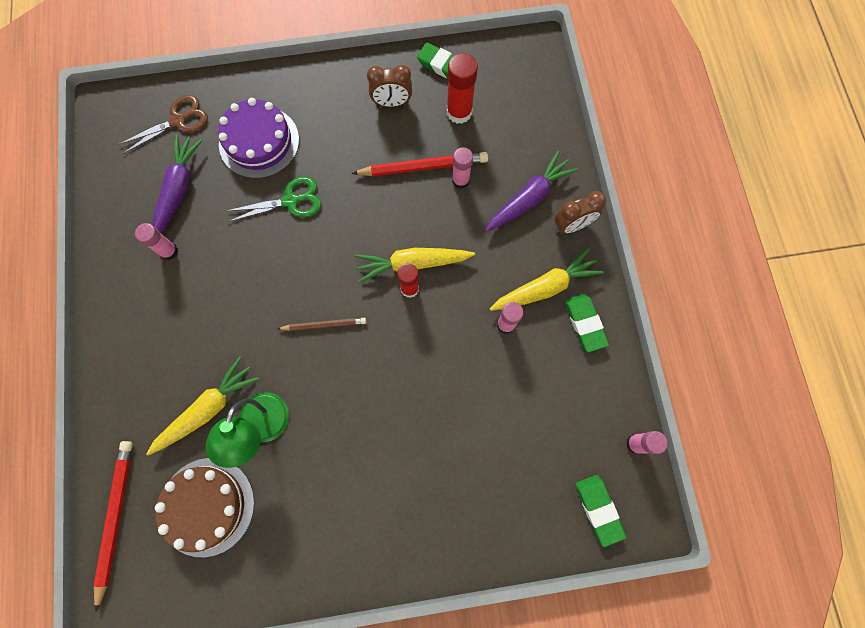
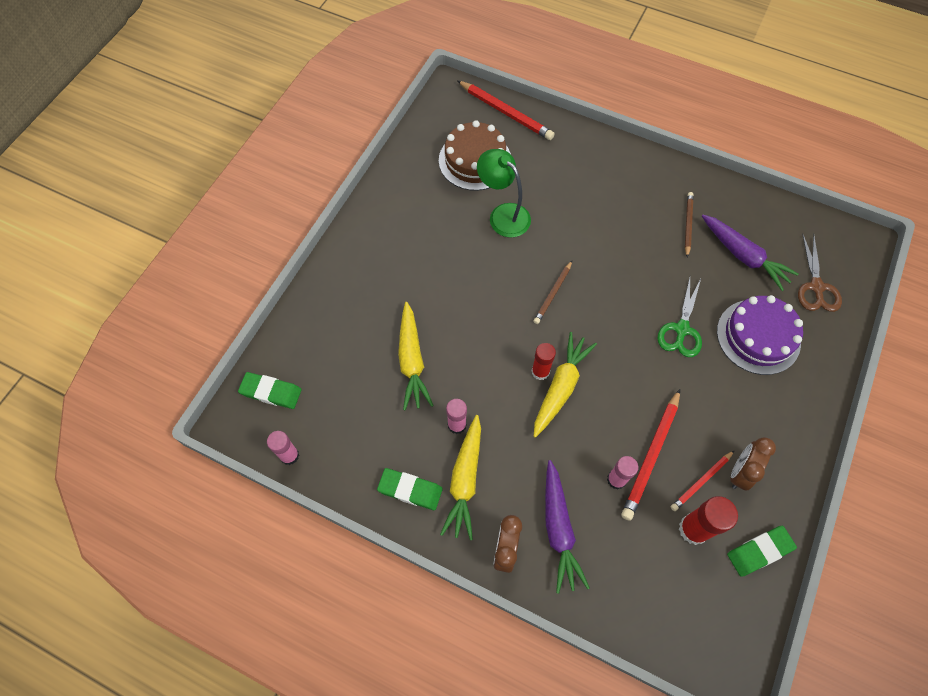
camera: 125 degrees right, 10 degrees down
(169, 251) = (688, 224): pink glue stick -> brown pencil
(207, 409) = (541, 191): yellow carrot -> yellow carrot (412, 361)
(418, 124) = (701, 481): none -> red pencil

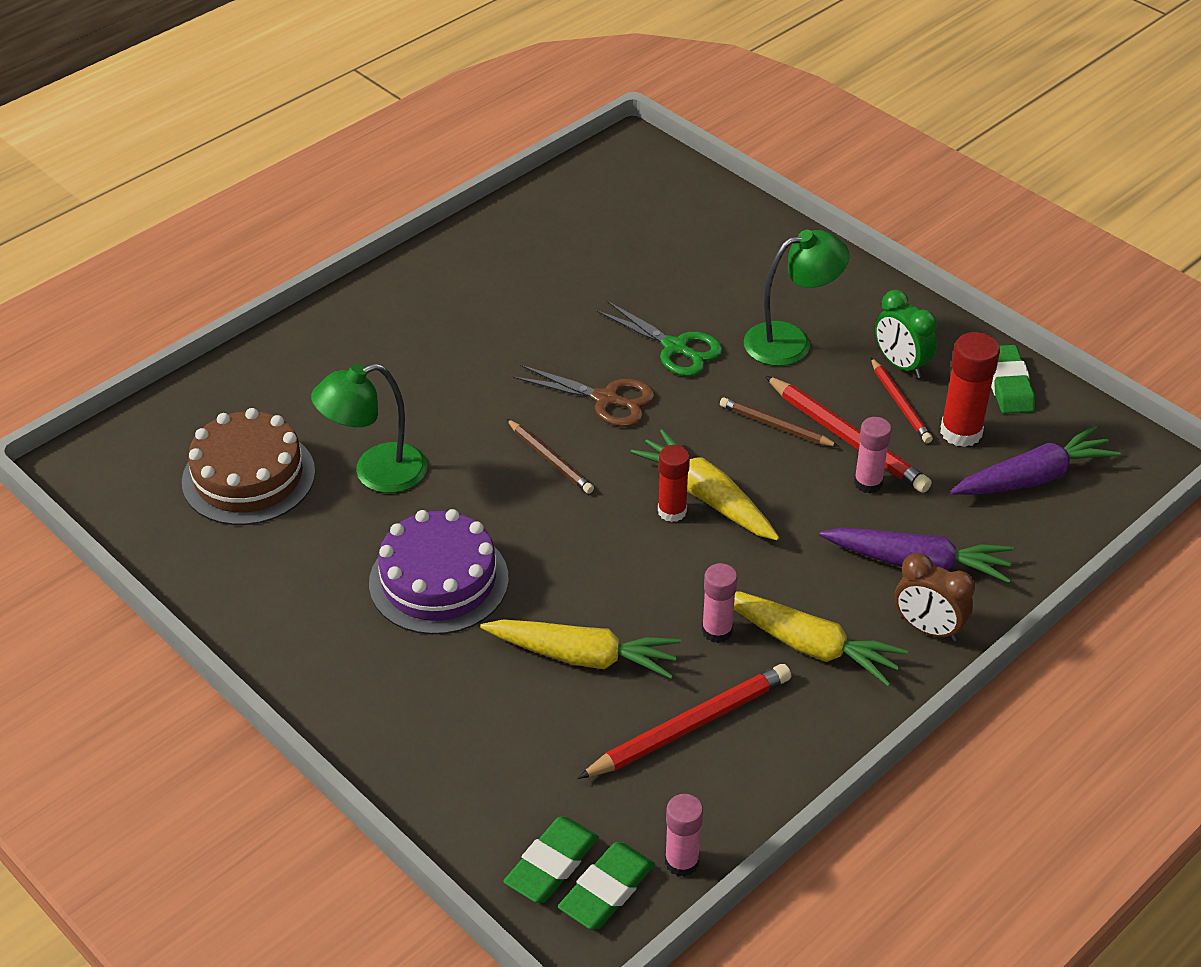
camera: 70 degrees left, 20 degrees down
(410, 490) = (800, 715): green eraser -> green eraser (606, 890)
(506, 112) = (178, 412): red pencil -> red pencil (690, 725)
(688, 224) = (513, 286): brown pencil -> brown pencil (775, 426)
(725, 395) = (791, 341): none -> green lamp
(740, 472) = (901, 364): brown clock -> green clock
(743, 256) = (594, 253): purple carrot -> purple carrot (1033, 478)
(758, 336) = (720, 282): purple cake -> purple cake (439, 580)
(816, 287) = (675, 208): brown scissors -> brown scissors (606, 399)

